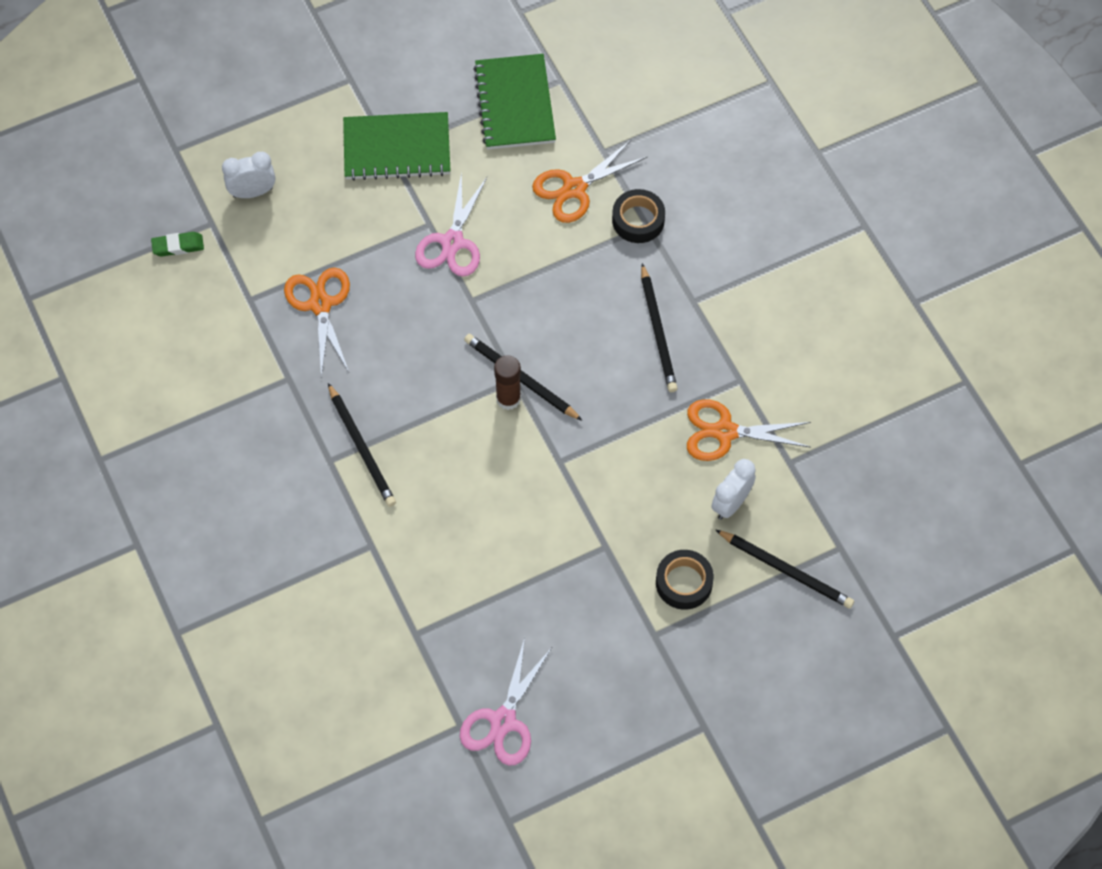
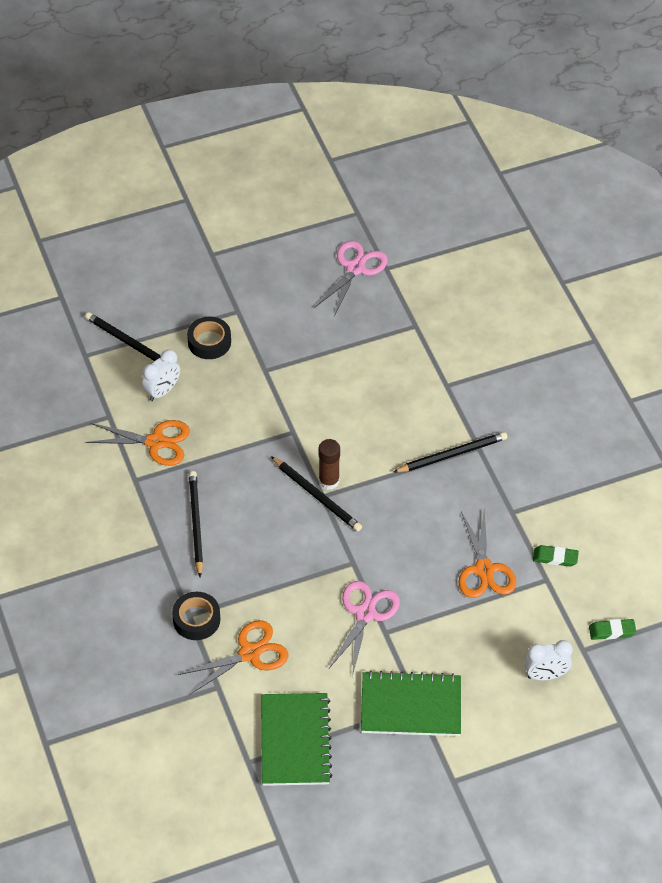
camera: 175 degrees left, 10 degrees down
(238, 326) = (555, 558): none -> green eraser
(361, 447) = (452, 454): black pencil -> black pencil turned 90 degrees clockwise

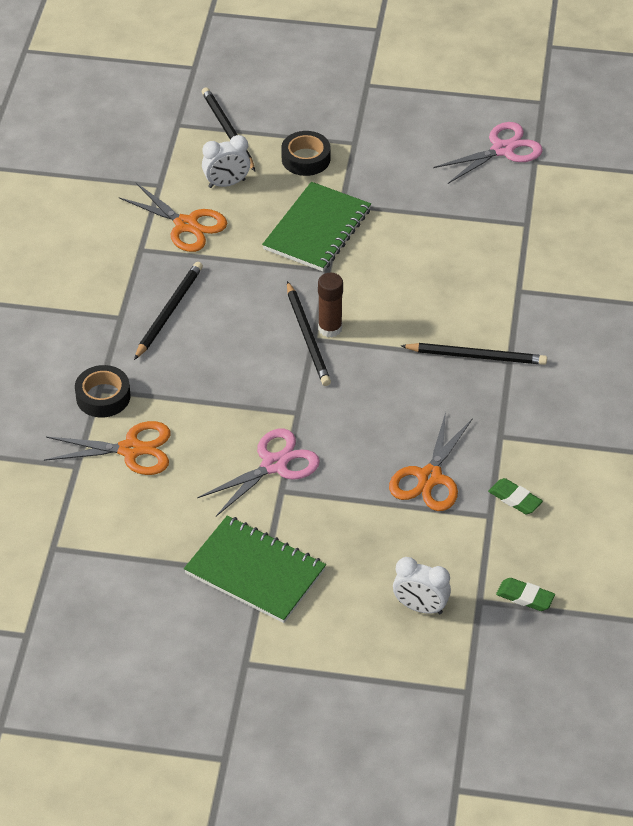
camera: 30 degrees right, 5 degrees down
(295, 741) = (113, 550): green notebook -> green notebook (317, 229)

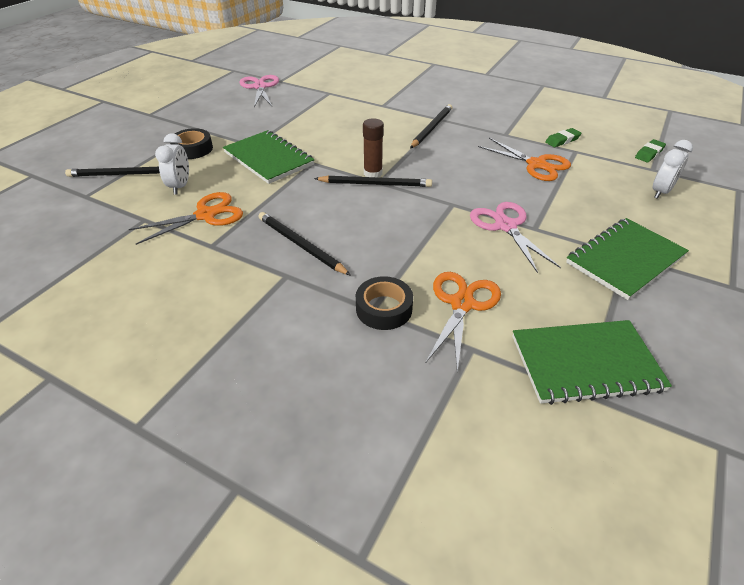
camera: 70 degrees left, 5 degrees down
(87, 545) = (585, 363): none -> green notebook

